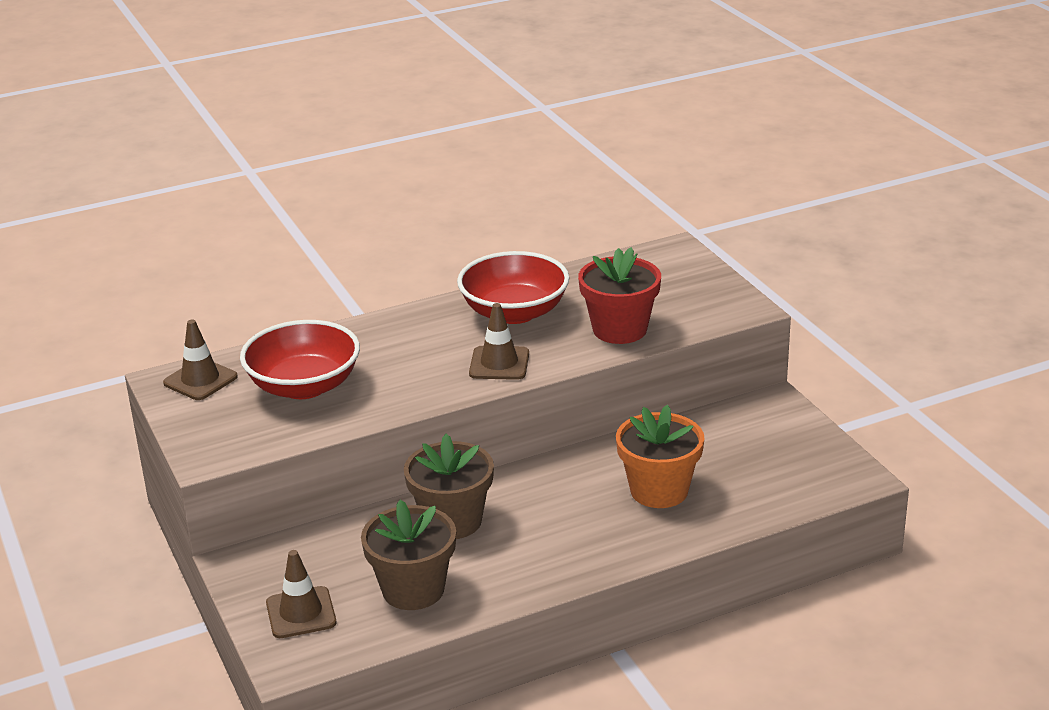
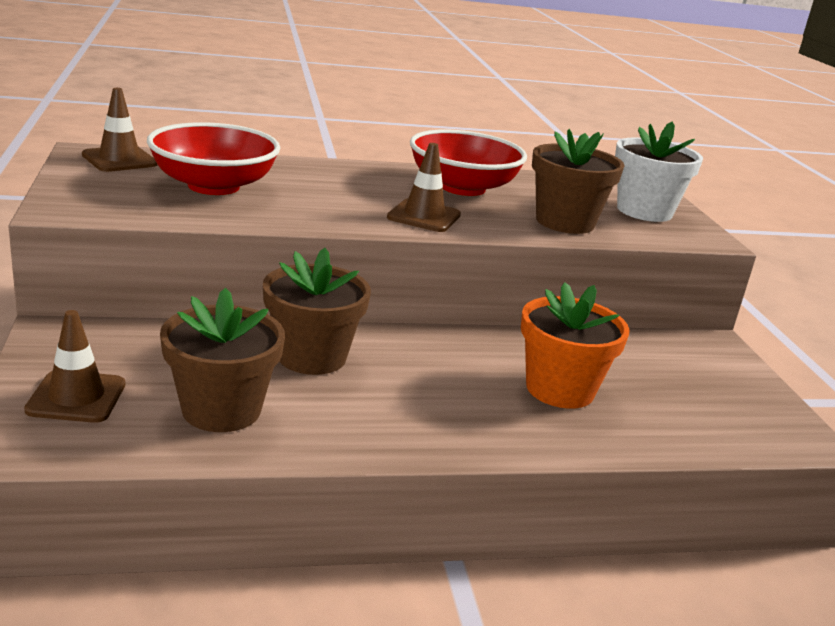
camera: 10 degrees right, 5 degrees down
(619, 329) = (565, 222): red flower pot -> brown flower pot
(684, 290) = (644, 211): none -> white flower pot

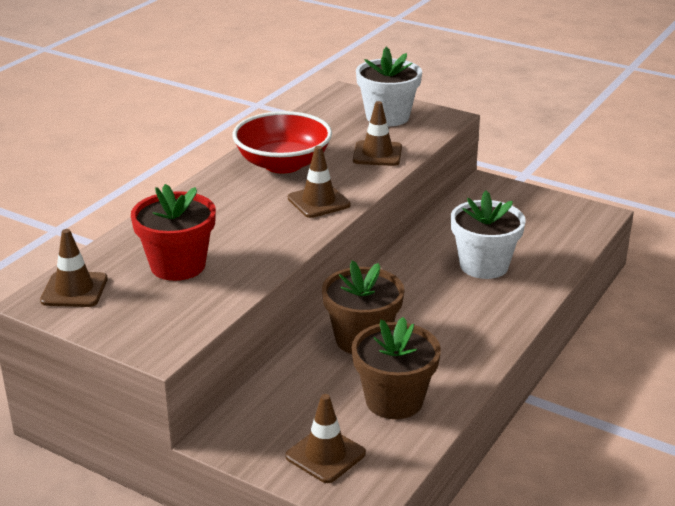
camera: 45 degrees left, 5 degrees up
(213, 186) = (178, 265): red bowl -> red flower pot
(560, 389) = (484, 265): orange flower pot -> white flower pot
(565, 222) = (377, 154): brown flower pot -> brown traffic cone

